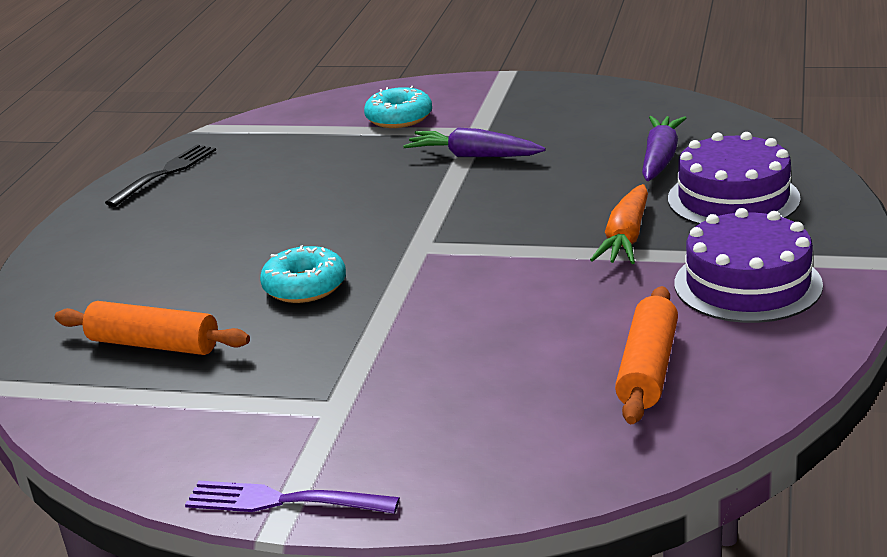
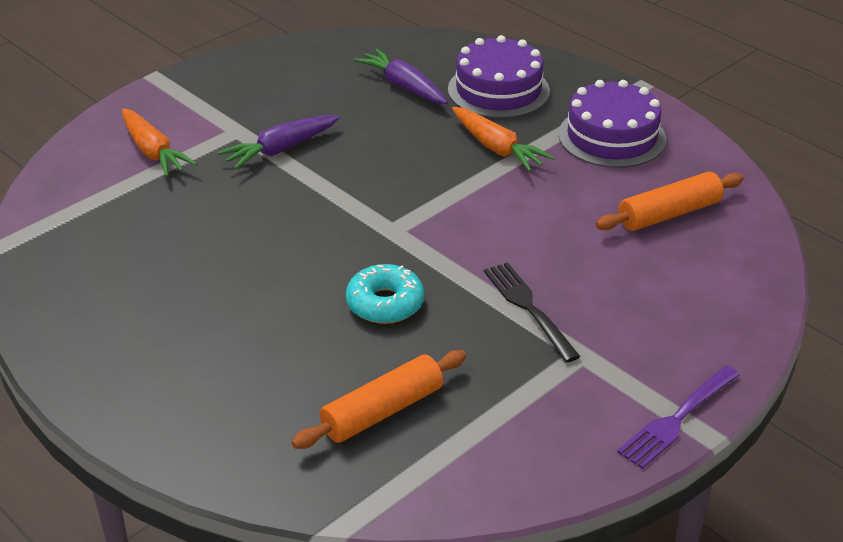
camera: 60 degrees left, 10 degrees up
(164, 174) = (58, 304): black fork -> black fork (529, 308)
(399, 118) = (153, 152): turquoise donut -> orange carrot
(647, 369) = (669, 214): orange rolling pin -> orange rolling pin turned 75 degrees counterclockwise

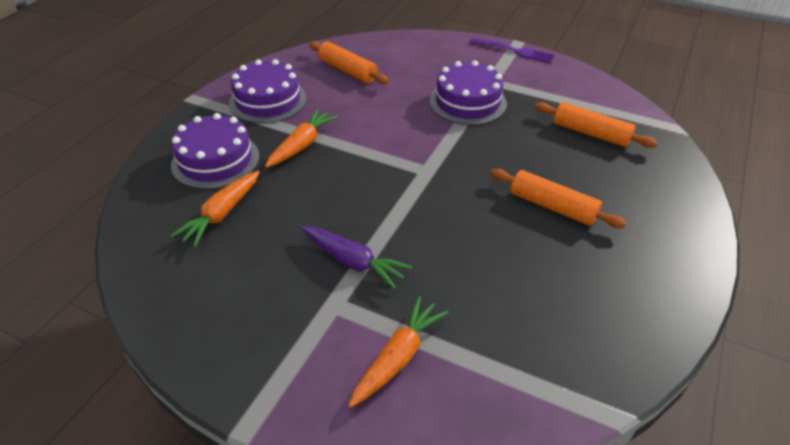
camera: 110 degrees left, 5 degrees up
(260, 309) = (552, 207): none -> orange rolling pin
(385, 303) = (504, 154): turquoise donut -> none
(403, 86) = (222, 214): purple carrot -> orange carrot
(529, 308) = (468, 102): black fork -> purple cake

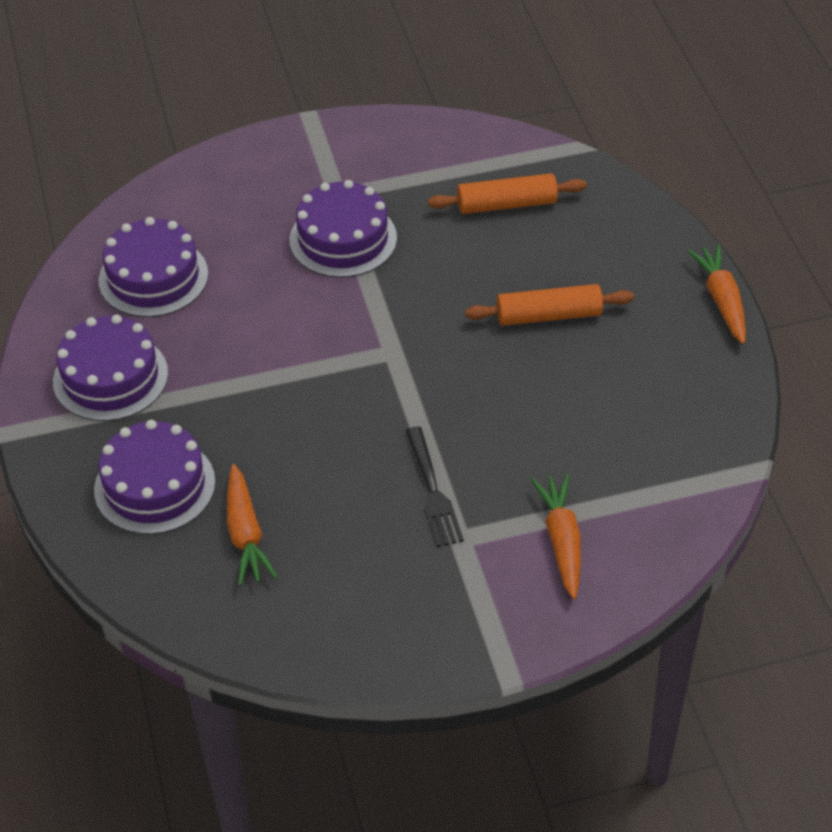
camera: 40 degrees left, 5 degrees up
(302, 145) = (226, 406): orange carrot -> orange carrot (721, 300)
(347, 71) = (153, 277): orange rolling pin -> purple cake
(353, 262) = (432, 490): purple carrot -> black fork
(514, 51) = (317, 131): purple fork -> none

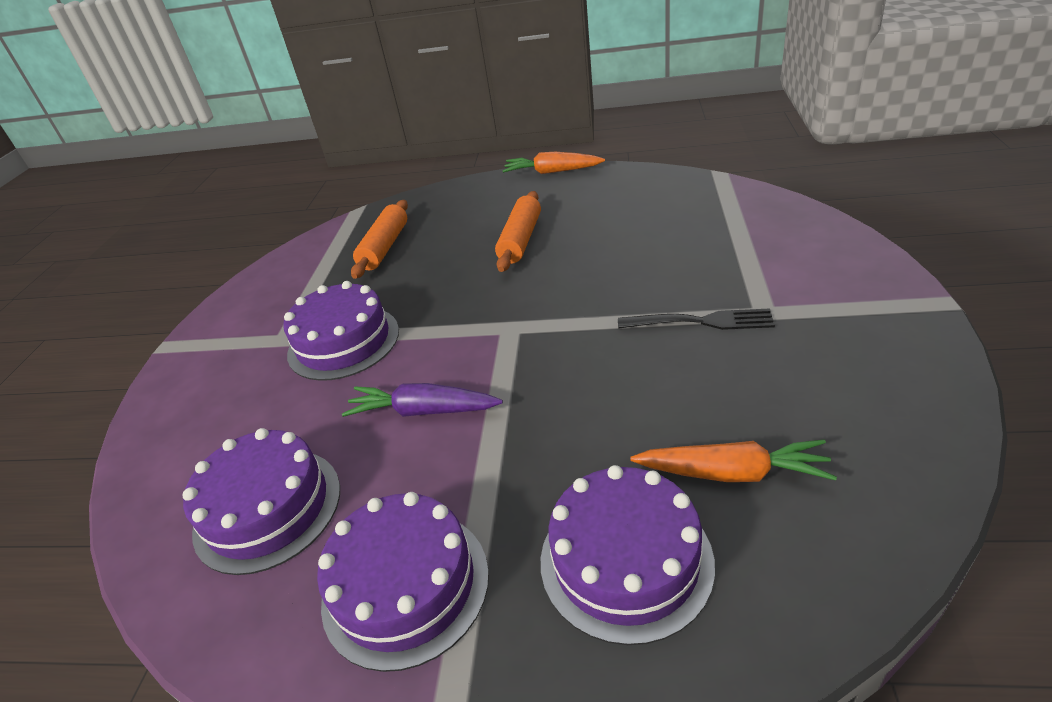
camera: 65 degrees left, 10 degrees down
(268, 328) = (423, 411): none -> purple carrot
(561, 541) = (777, 258): orange carrot -> none

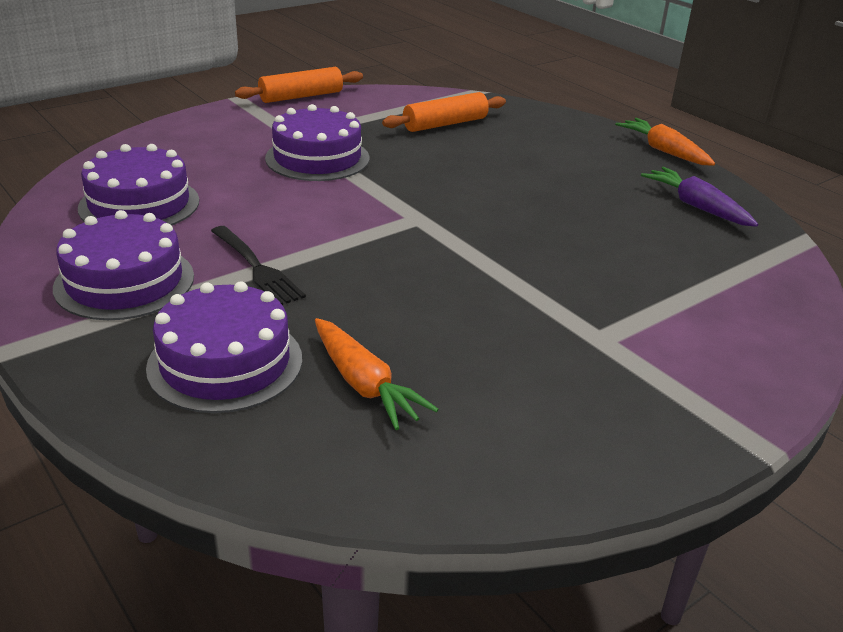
camera: 40 degrees right, 5 degrees down
(423, 411) = (283, 220): purple carrot -> purple carrot (696, 206)
(521, 240) = (537, 177): orange rolling pin -> orange rolling pin (301, 96)
(700, 322) = (539, 307): black fork -> black fork (256, 267)

